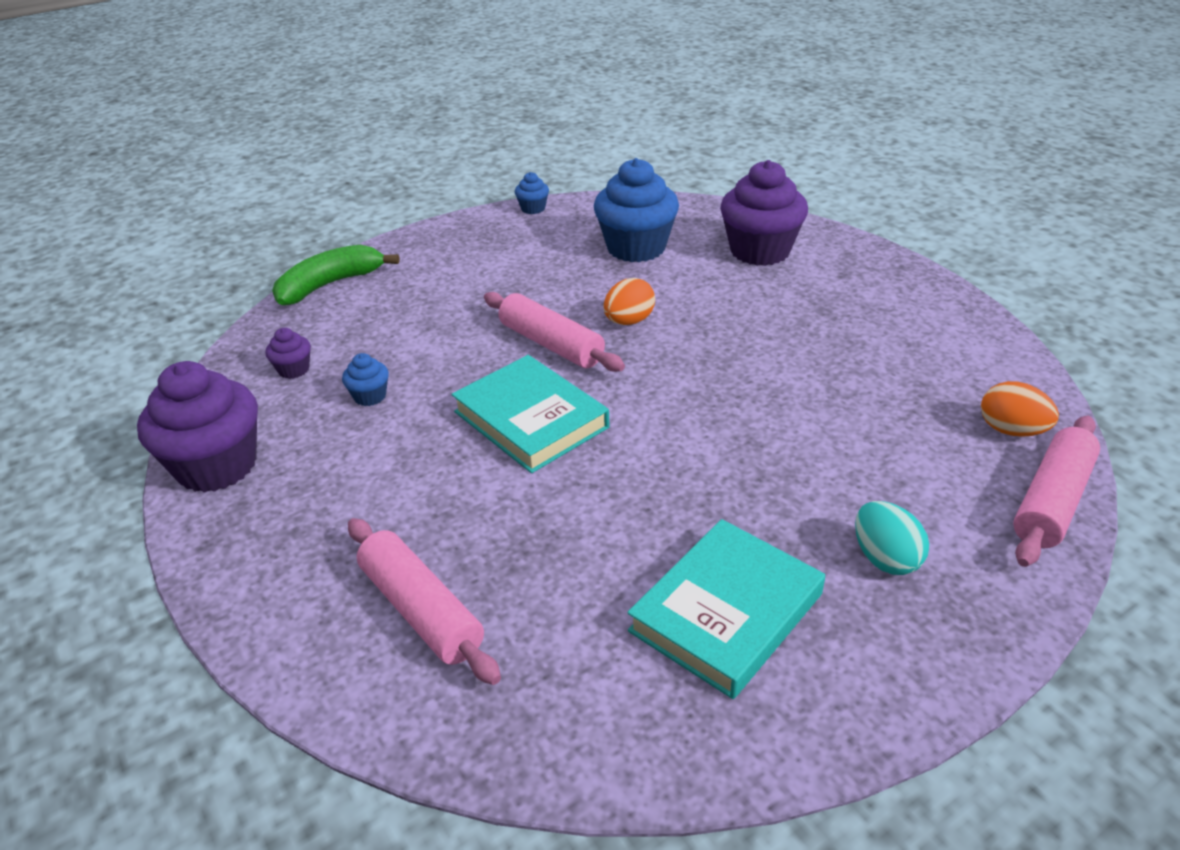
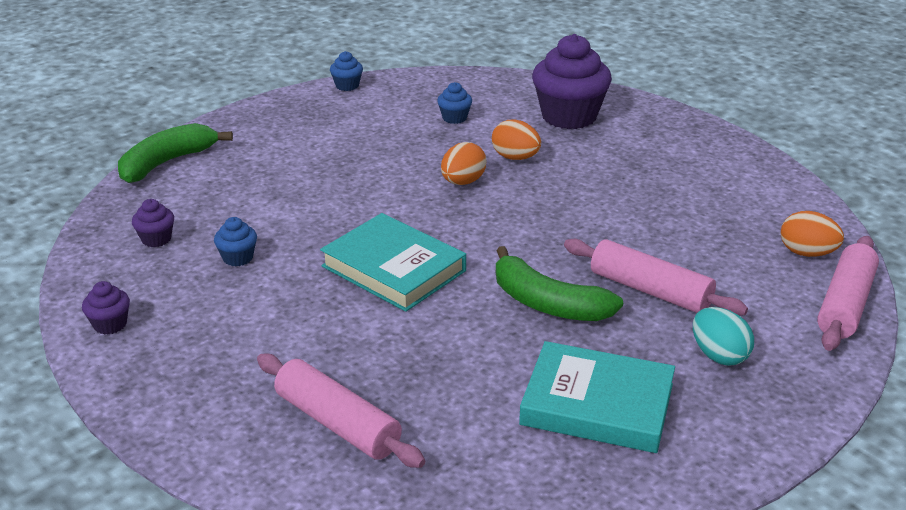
camera: 10 degrees left, 5 degrees down
(217, 466) = (110, 324): purple cupcake -> purple cupcake, size x0.45
(551, 344) = (396, 205): pink rolling pin -> pink rolling pin (650, 290)
(636, 248) = (454, 118): blue cupcake -> blue cupcake, size x0.45
(692, 296) = (515, 158): none -> orange egg
(693, 474) = (547, 303): none -> green banana
(726, 612) = (597, 404): turquoise book -> turquoise book turned 75 degrees clockwise

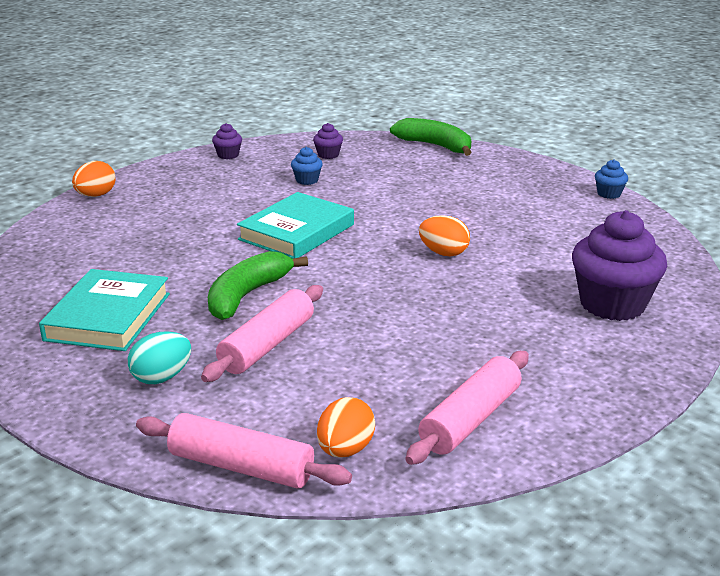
camera: 85 degrees right, 5 degrees down
(338, 423) = (113, 226): pink rolling pin -> pink rolling pin (471, 419)
(454, 118) = (571, 244): blue cupcake -> none
(515, 158) = (501, 276): orange egg -> orange egg (96, 195)

